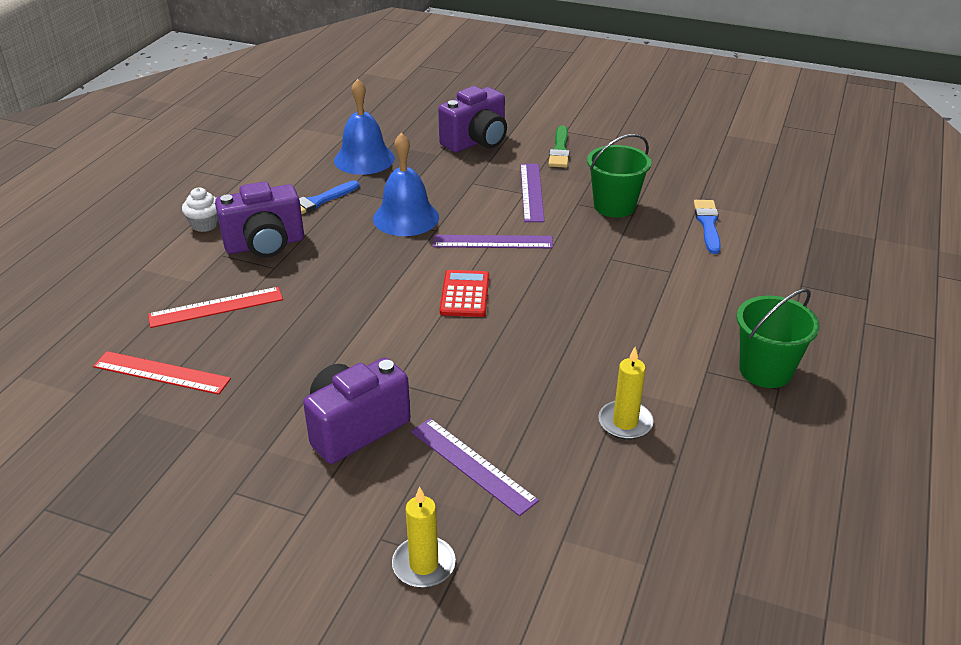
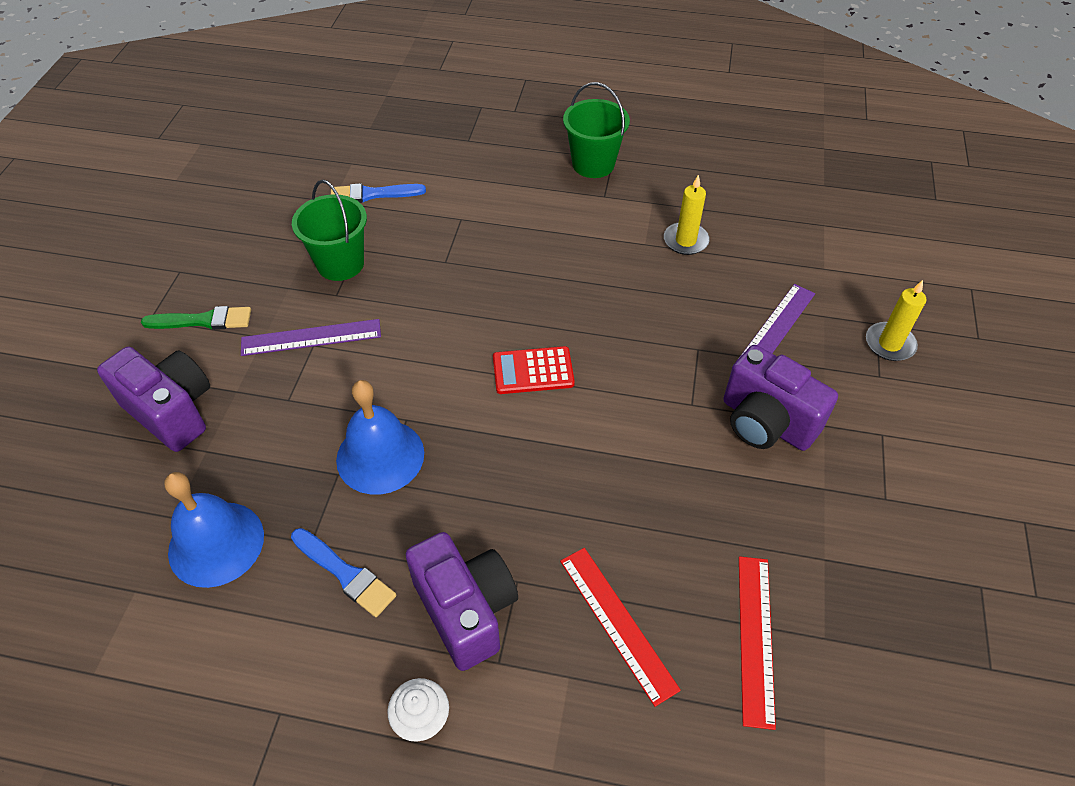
camera: 100 degrees left, 15 degrees up
(492, 242) = (426, 360): purple ruler -> none

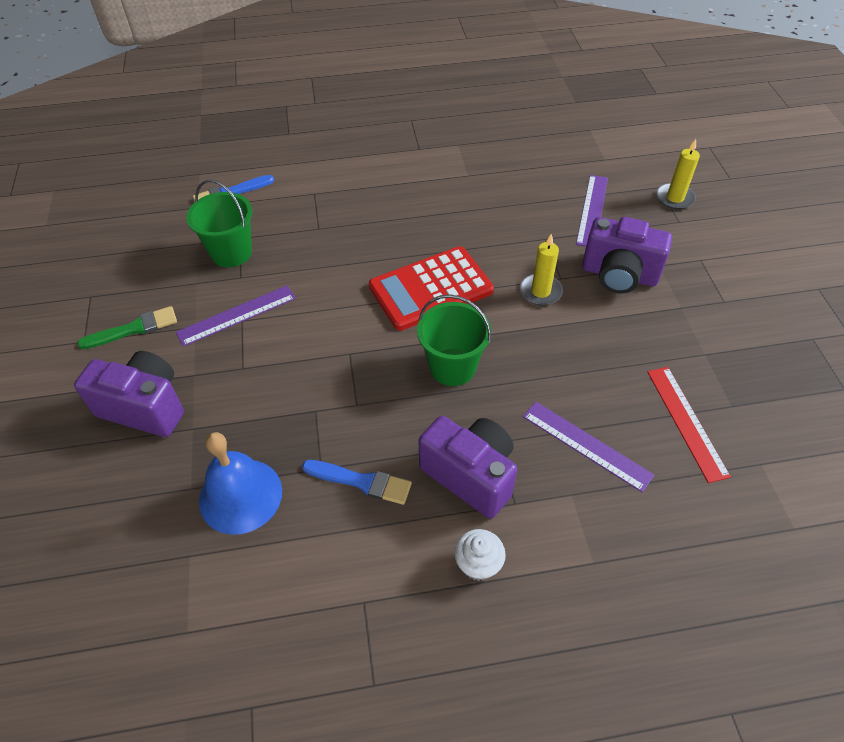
camera: 20 degrees left, 0 degrees up
(380, 456) = (343, 386): blue bell -> none
(533, 371) = (431, 289): red calculator -> red calculator, size x1.70
(593, 164) = (398, 127): green bucket -> green bucket (452, 367)
(617, 623) = (586, 445): red ruler -> purple ruler
(685, 241) = (497, 165): yellow candle -> yellow candle (540, 291)

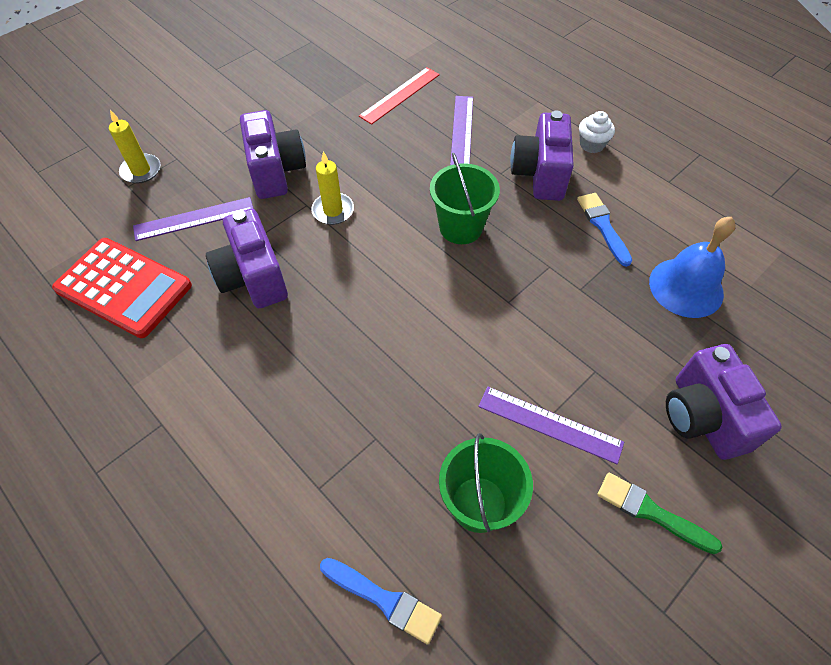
camera: 125 degrees left, 5 degrees up
(431, 289) = (388, 286): red calculator -> red calculator (124, 287)
(502, 221) = (253, 278): none -> purple camera

